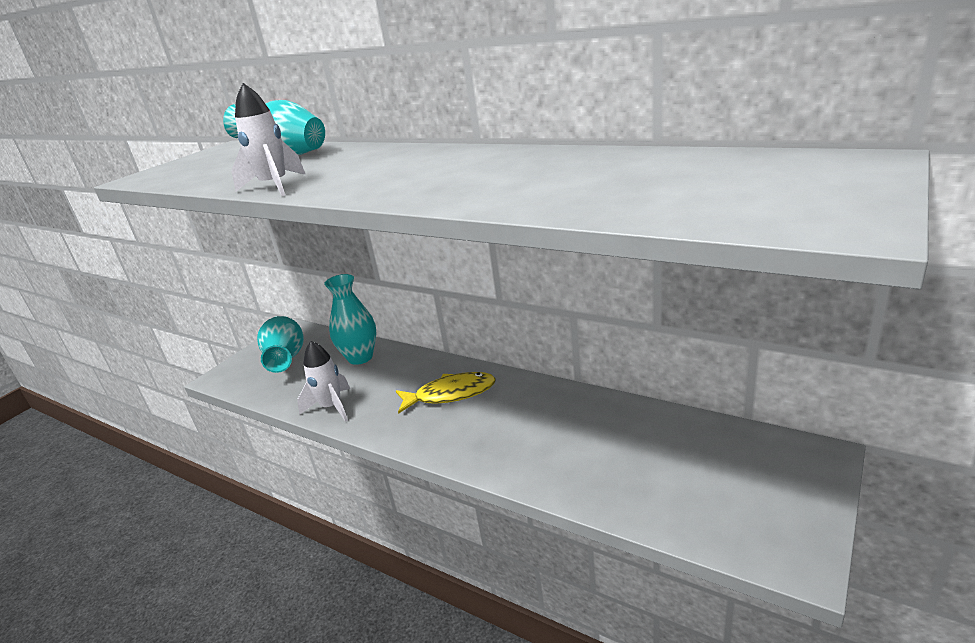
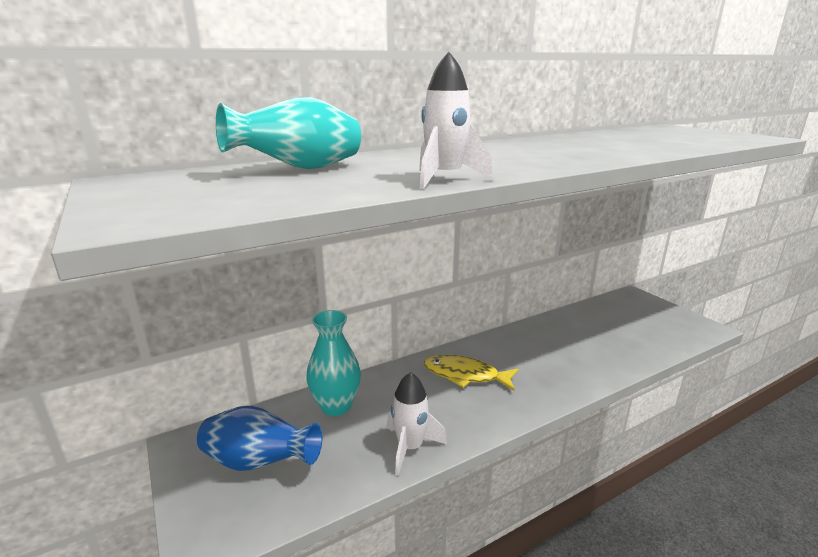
camera: 65 degrees left, 5 degrees down
(286, 360) = (259, 462): turquoise vase -> blue vase
(450, 394) = (465, 375): yellow fish -> yellow fish turned 90 degrees counterclockwise

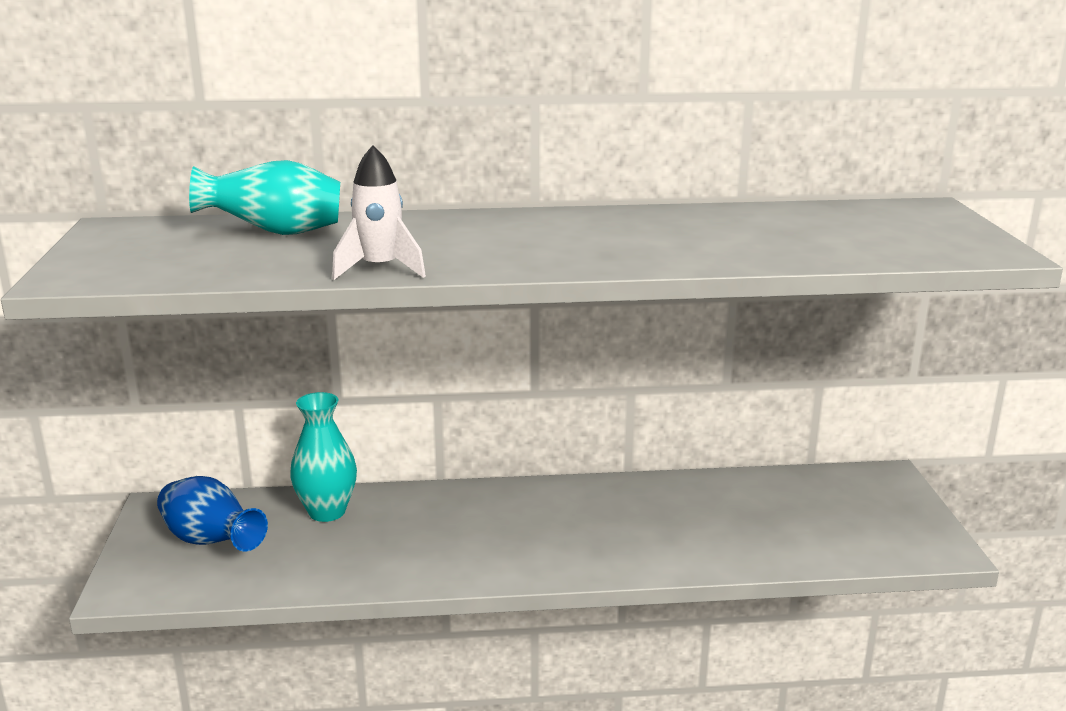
camera: 25 degrees right, 0 degrees up
(410, 447) = (366, 572): white rocket -> none
(465, 375) = (504, 518): yellow fish -> none

